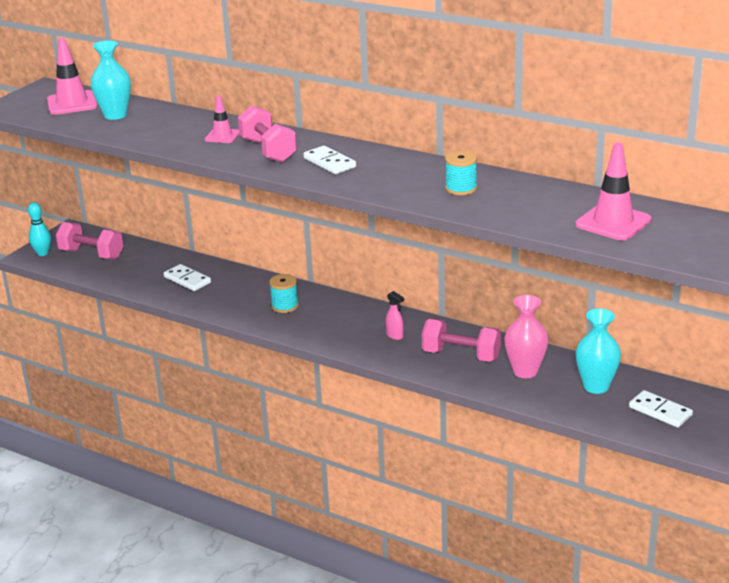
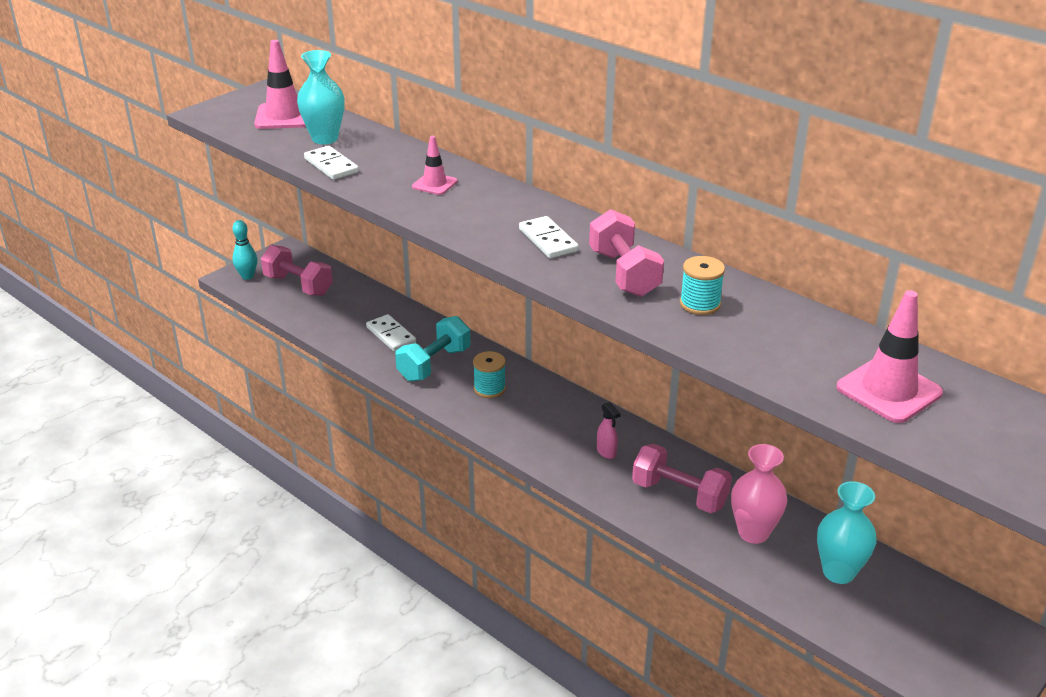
camera: 10 degrees right, 5 degrees up
(232, 295) = (434, 364): none -> turquoise dumbbell
(268, 150) = (481, 212): pink dumbbell -> pink dumbbell (624, 273)
(660, 411) = (915, 627): white domino -> white domino (331, 166)

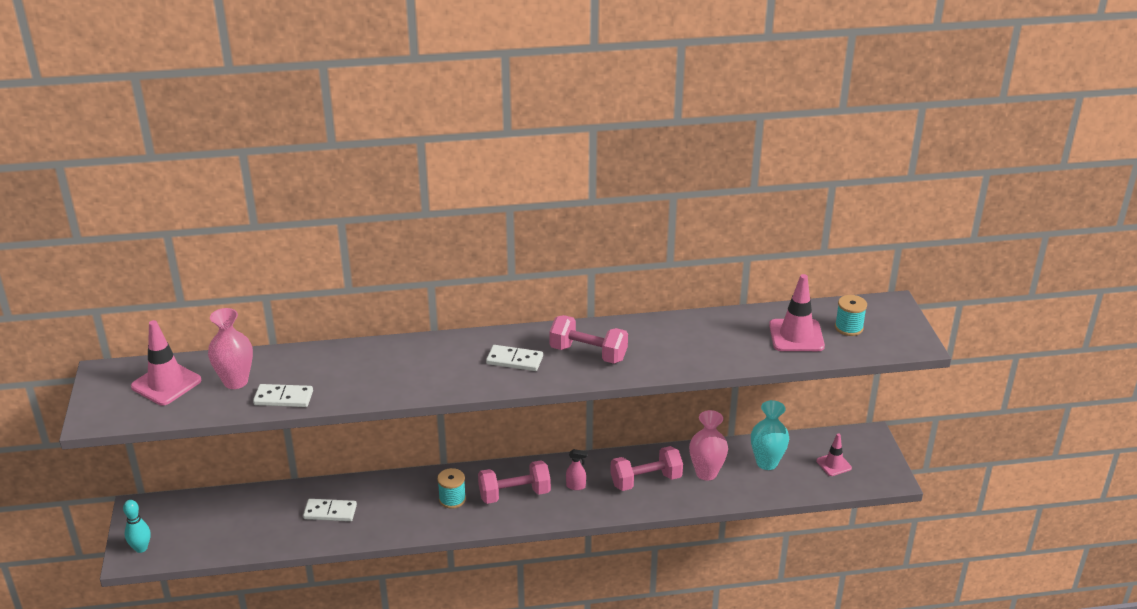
camera: 50 degrees left, 0 degrees up
(298, 285) = (196, 526): pink dumbbell -> pink dumbbell (514, 494)
(325, 138) = (235, 381): turquoise vase -> pink vase
(434, 184) = (379, 367): pink traffic cone -> pink traffic cone (833, 464)
(434, 364) = (392, 510): turquoise dumbbell -> none
(700, 304) = (652, 346): turquoise spool -> turquoise spool (848, 328)

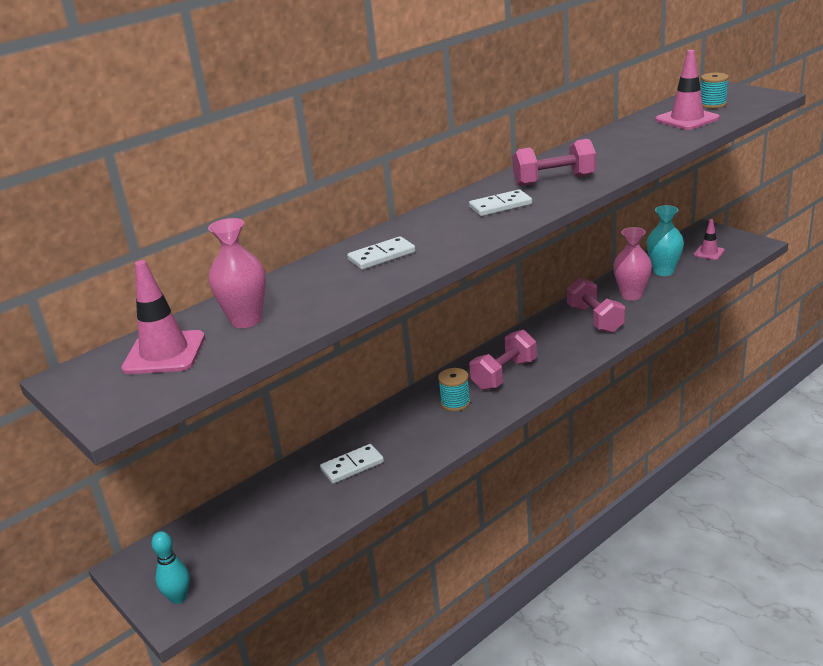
camera: 30 degrees left, 5 degrees down
(283, 398) = (321, 310): white domino -> white domino (382, 256)
(576, 486) = (546, 347): pink spray bottle -> none
(646, 481) = (595, 319): pink dumbbell -> pink dumbbell turned 60 degrees counterclockwise

